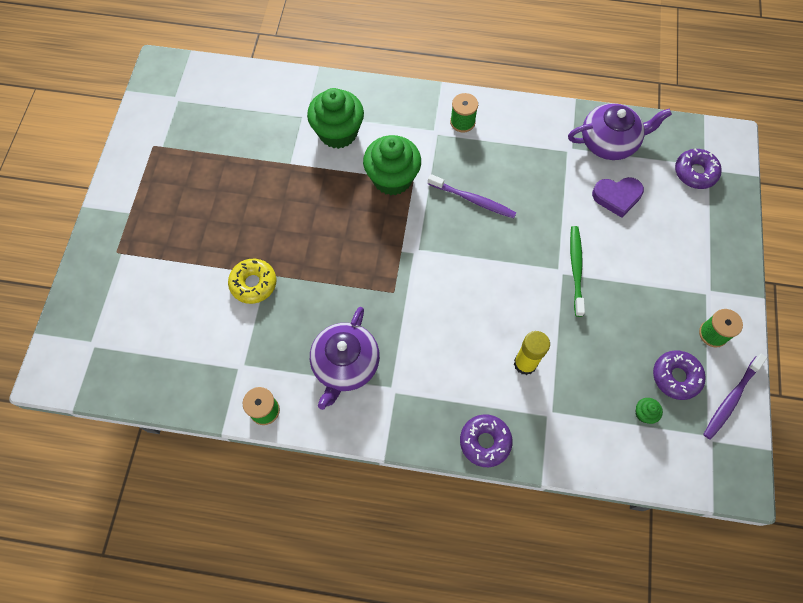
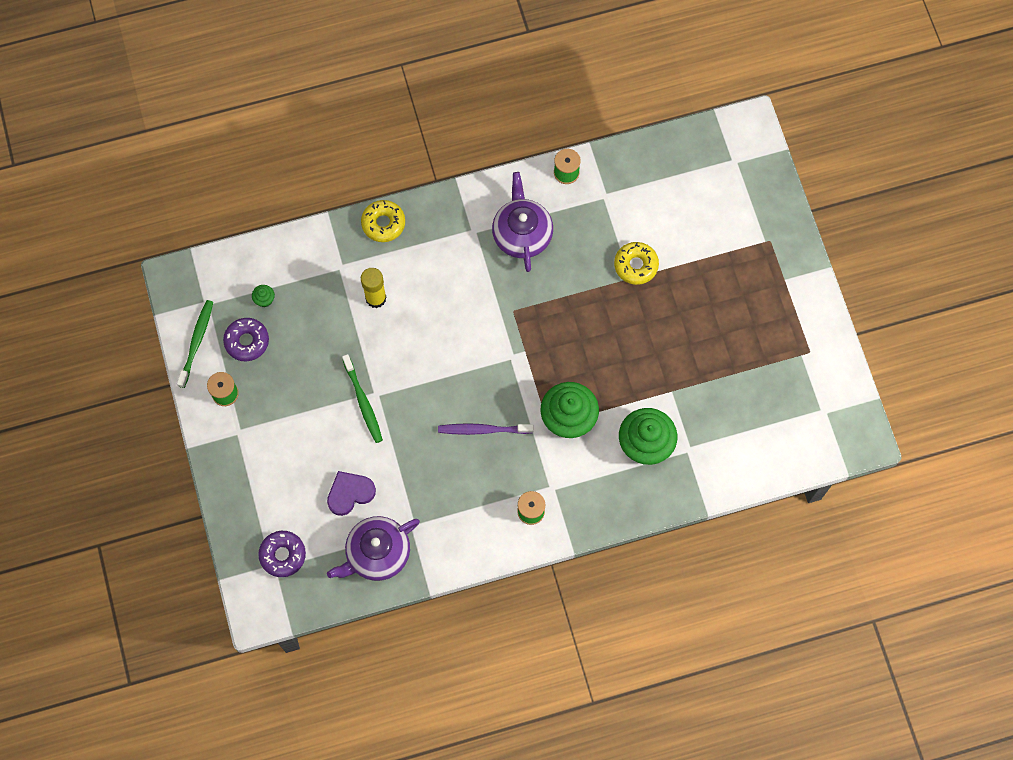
camera: 155 degrees right, 5 degrees up
(485, 442) = (383, 223): purple donut -> yellow donut
(731, 399) = (196, 342): purple toothbrush -> green toothbrush

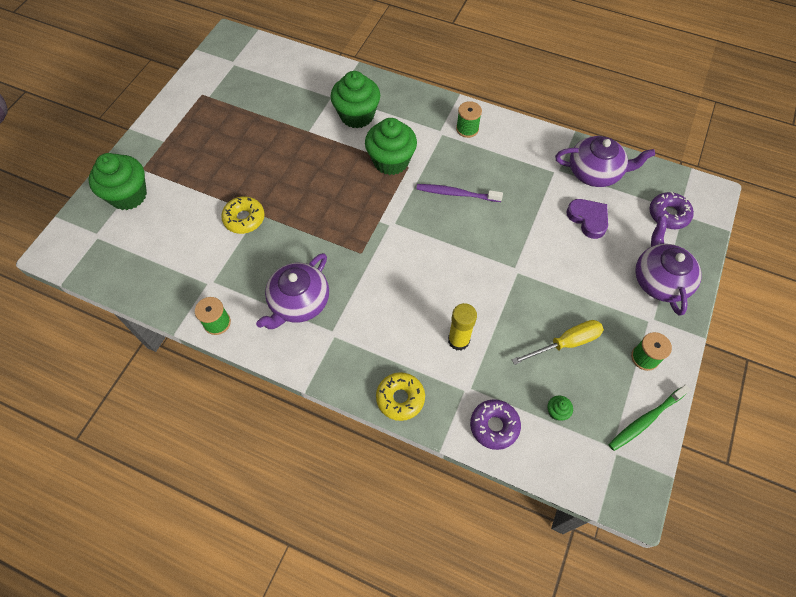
camera: 140 degrees left, 10 degrees down
(247, 341) = (597, 387): purple donut -> purple donut (494, 426)
(252, 476) = (660, 280): none -> purple teapot
(293, 359) = (566, 343): none -> yellow screwdriver
(350, 493) = (588, 219): purple heart -> purple heart turned 135 degrees counterclockwise
(363, 402) = (531, 271): green toothbrush -> none
(483, 430) = (456, 194): purple toothbrush -> purple toothbrush turned 150 degrees clockwise
(751, 210) = (128, 195): none -> green cupcake

